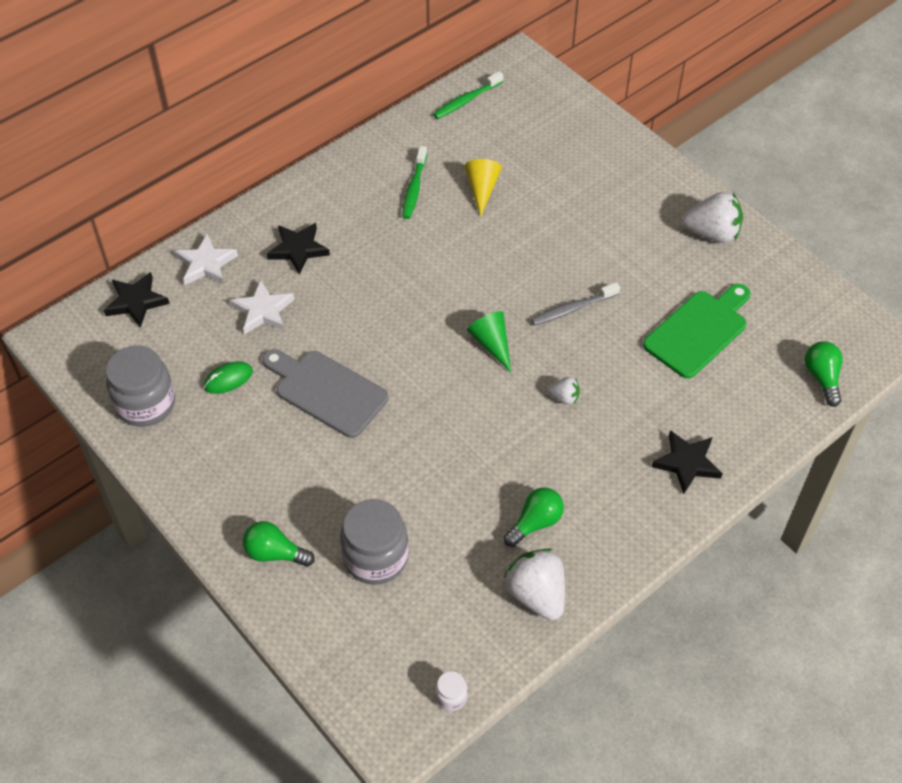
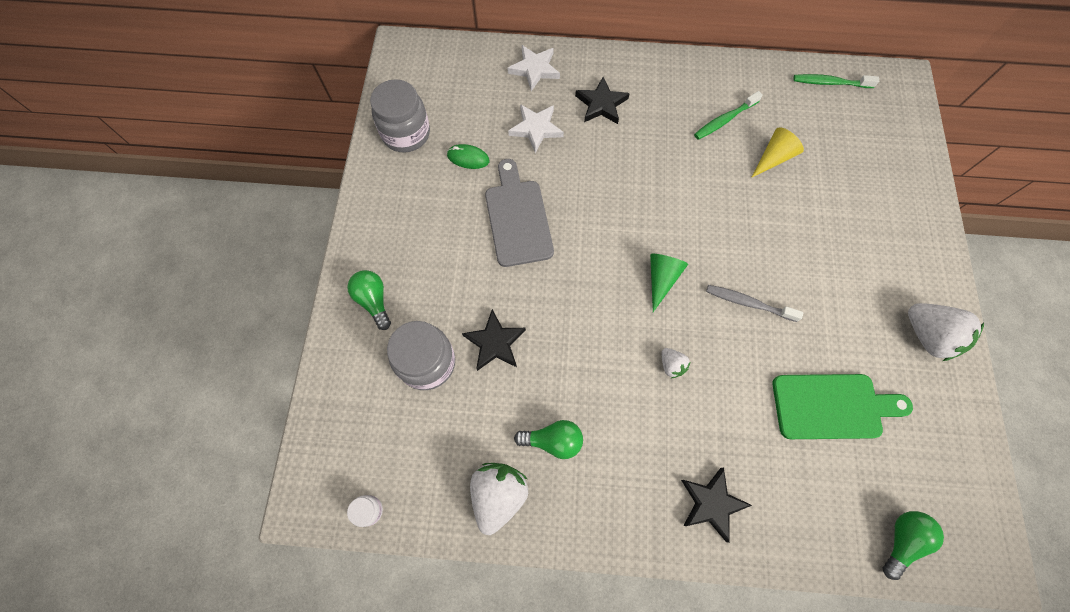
camera: 45 degrees right, 15 degrees up
(136, 302) = (469, 62): black star -> black star (495, 343)

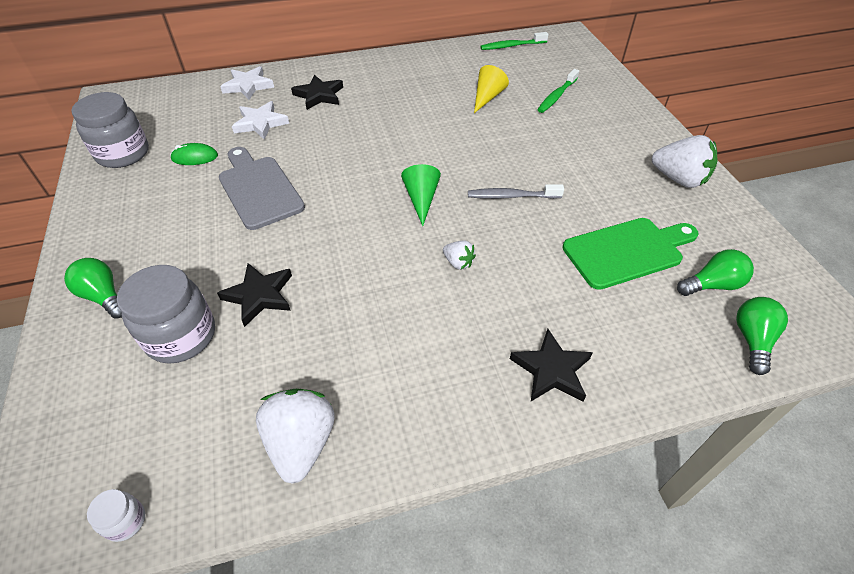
camera: 20 degrees left, 20 degrees down
(553, 440) = (353, 366): green light bulb -> green light bulb (712, 285)
(724, 120) = (434, 83): green toothbrush -> green toothbrush (556, 96)

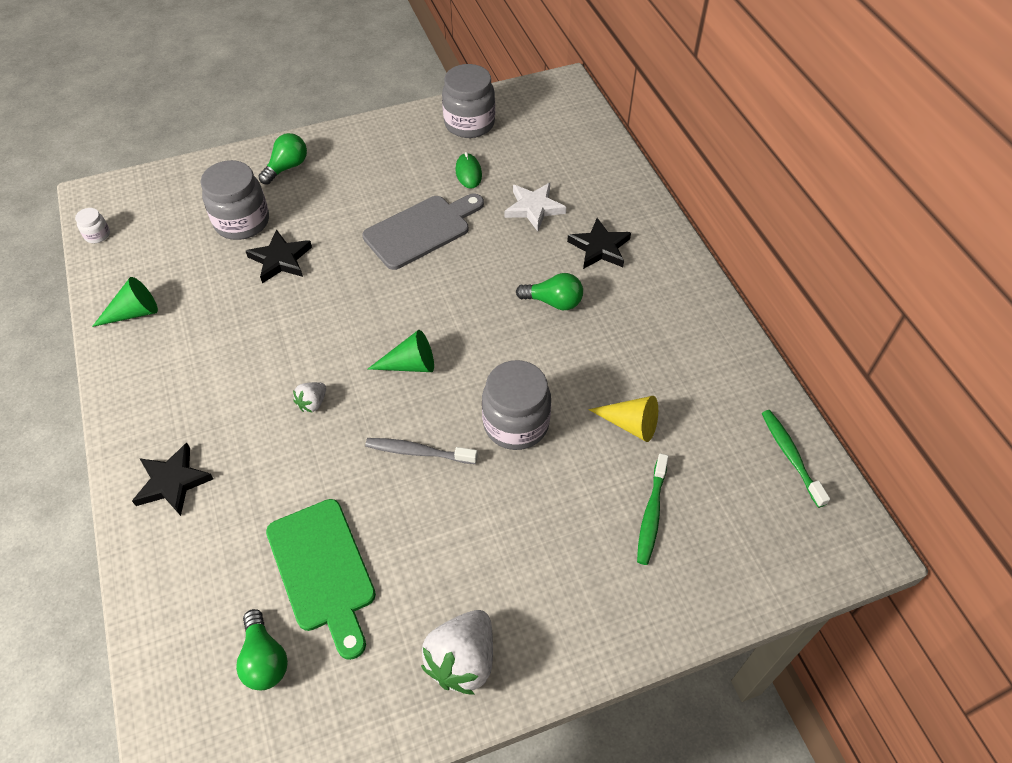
camera: 85 degrees right, 5 degrees up
(248, 86) = (607, 182): white star -> none
(301, 443) = (134, 313): white strawberry -> green cone
(485, 146) = (516, 424): none -> grey jar
(511, 196) = (418, 452): grey toothbrush -> grey toothbrush turned 75 degrees counterclockwise
(556, 96) = (651, 514): green toothbrush -> green toothbrush turned 105 degrees counterclockwise
(752, 340) = (181, 684): green light bulb -> green light bulb (553, 302)

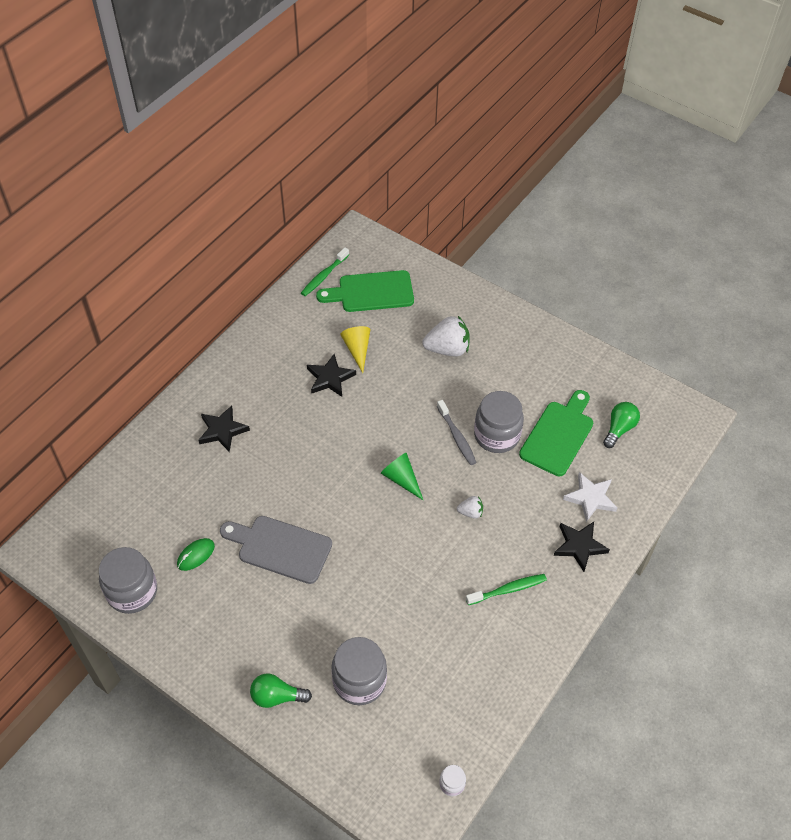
camera: 125 degrees left, 0 degrees up
(134, 313) = (494, 682): green cone -> none
(280, 259) = (375, 622): black star -> black star (330, 378)
(462, 660) = (546, 352): white strawberry -> white strawberry (447, 349)
(516, 424) = (400, 401): grey jar -> grey jar (496, 435)
(534, 208) = (208, 489): white star -> white star (590, 498)
(553, 302) = (291, 431): green light bulb -> none
(651, 514) = (407, 317): green toothbrush -> green toothbrush (508, 589)
(725, 497) = (371, 292): none -> green cutting board

